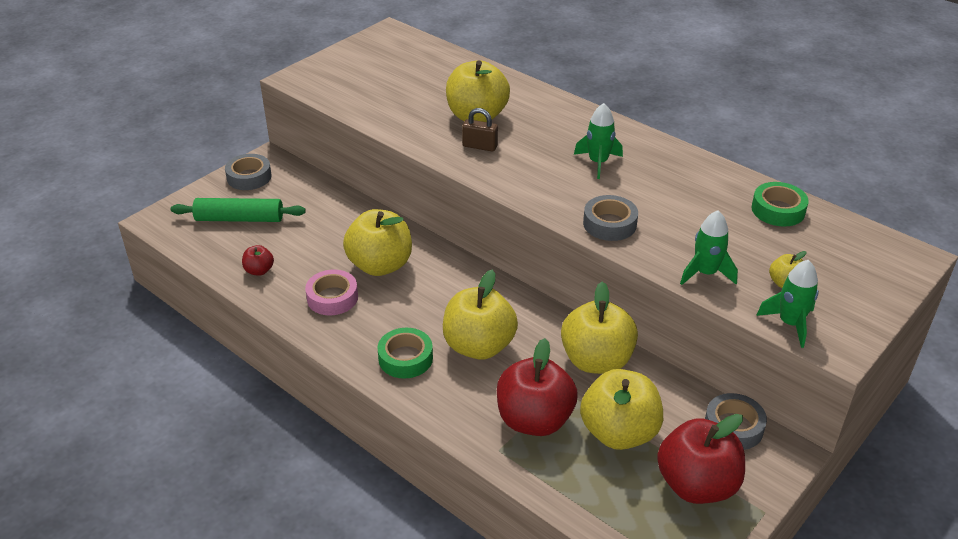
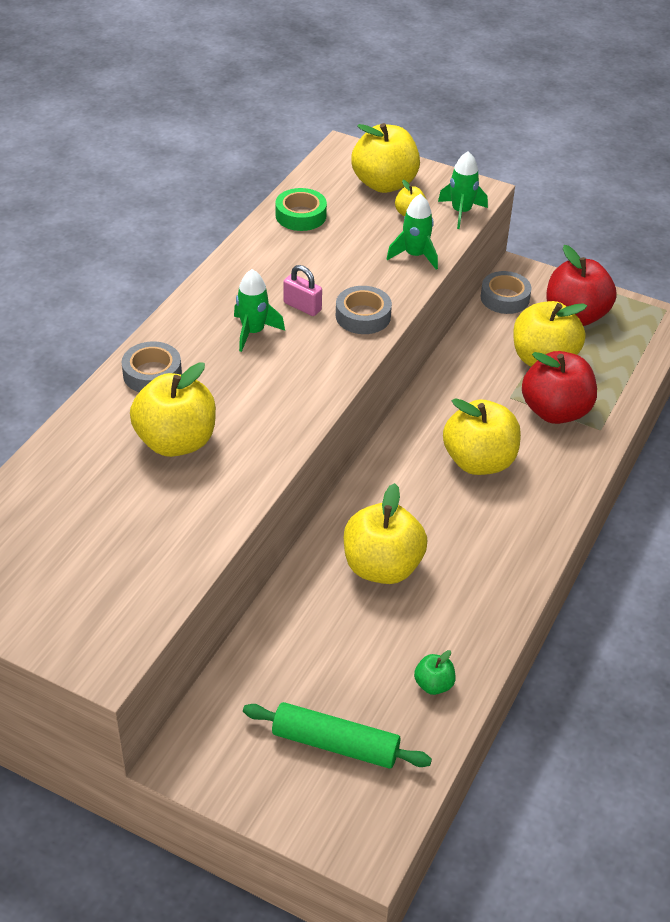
camera: 105 degrees left, 5 degrees up
(239, 219) = (335, 744): green rolling pin -> green rolling pin turned 60 degrees counterclockwise
(249, 177) = (232, 768): grey tape -> grey tape (152, 374)
(259, 271) = (433, 684): red apple -> green apple
(332, 298) = (454, 597): pink tape -> none
(405, 358) = (520, 513): green tape -> none
(480, 146) = (245, 429): brown padlock -> none
(596, 361) = (463, 380): yellow apple -> yellow apple (384, 184)
(629, 192) = (302, 306): none -> pink padlock

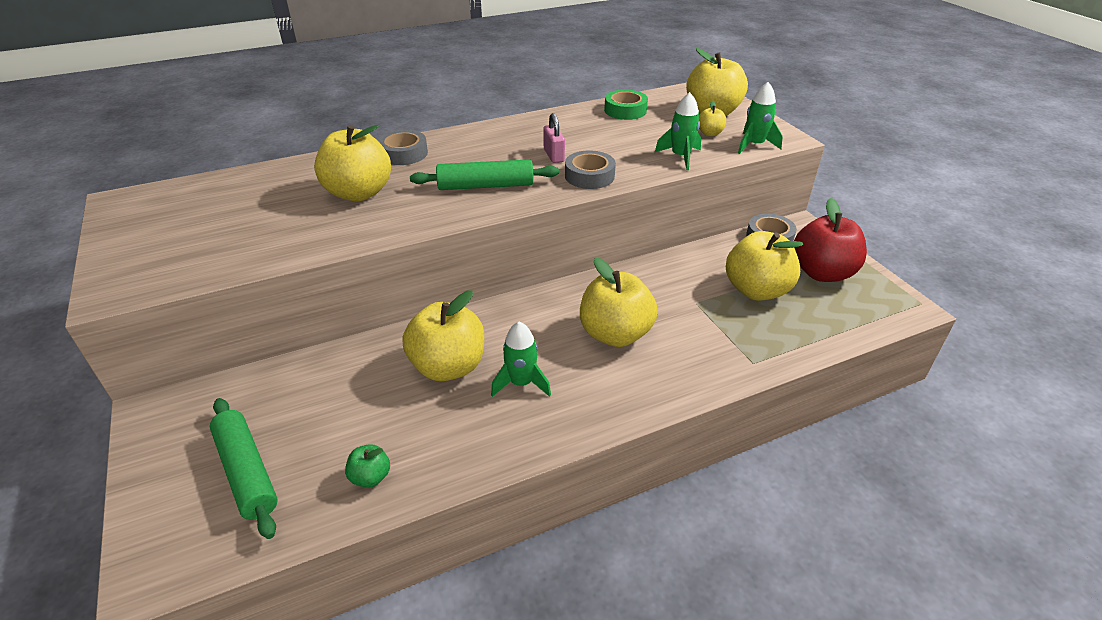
camera: 40 degrees right, 5 degrees down
(253, 332) = (500, 156): green rocket -> green rocket (521, 383)
(285, 373) = (486, 186): none -> green rolling pin
(555, 411) = (725, 330): red apple -> none

